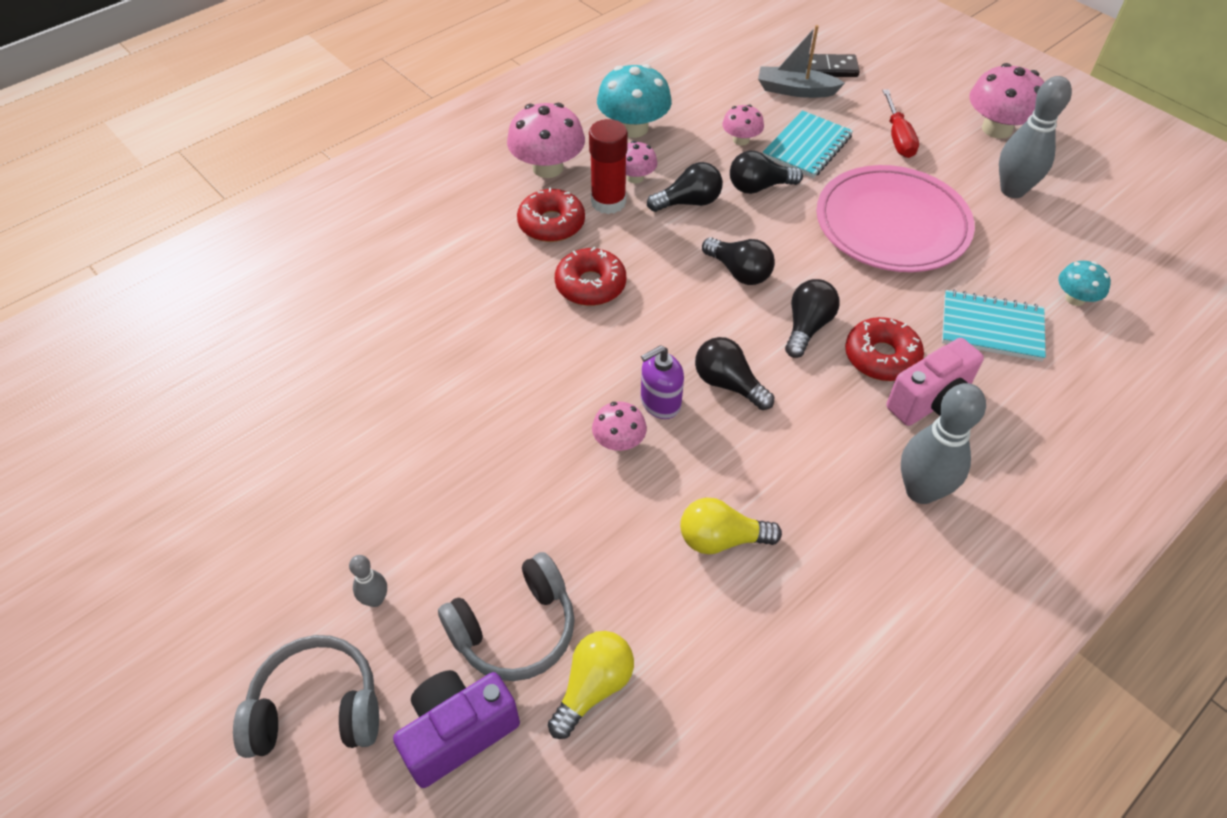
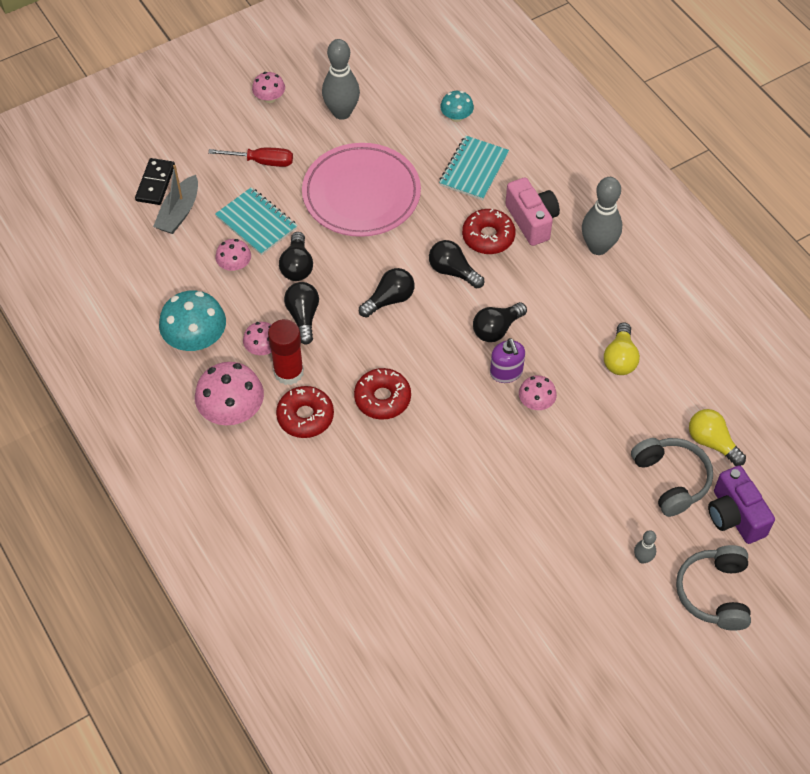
camera: 80 degrees left, 5 degrees up
(996, 129) = (269, 98): pink mushroom -> pink mushroom, size x0.56

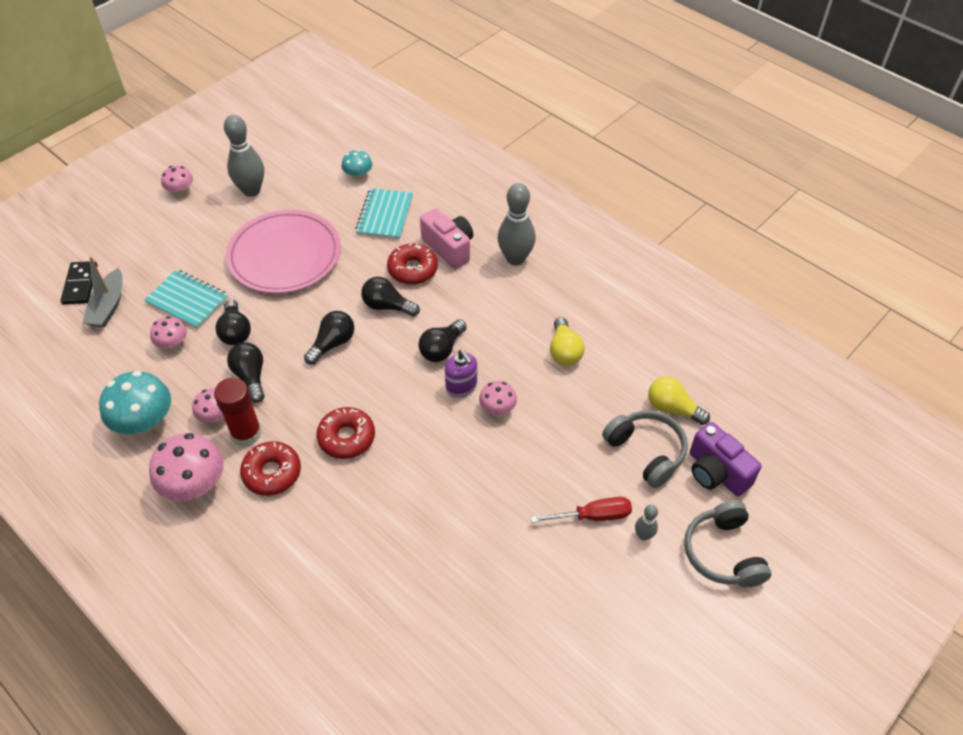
camera: 15 degrees left, 5 degrees down
(262, 161) = (183, 246): red screwdriver -> red screwdriver (593, 516)

